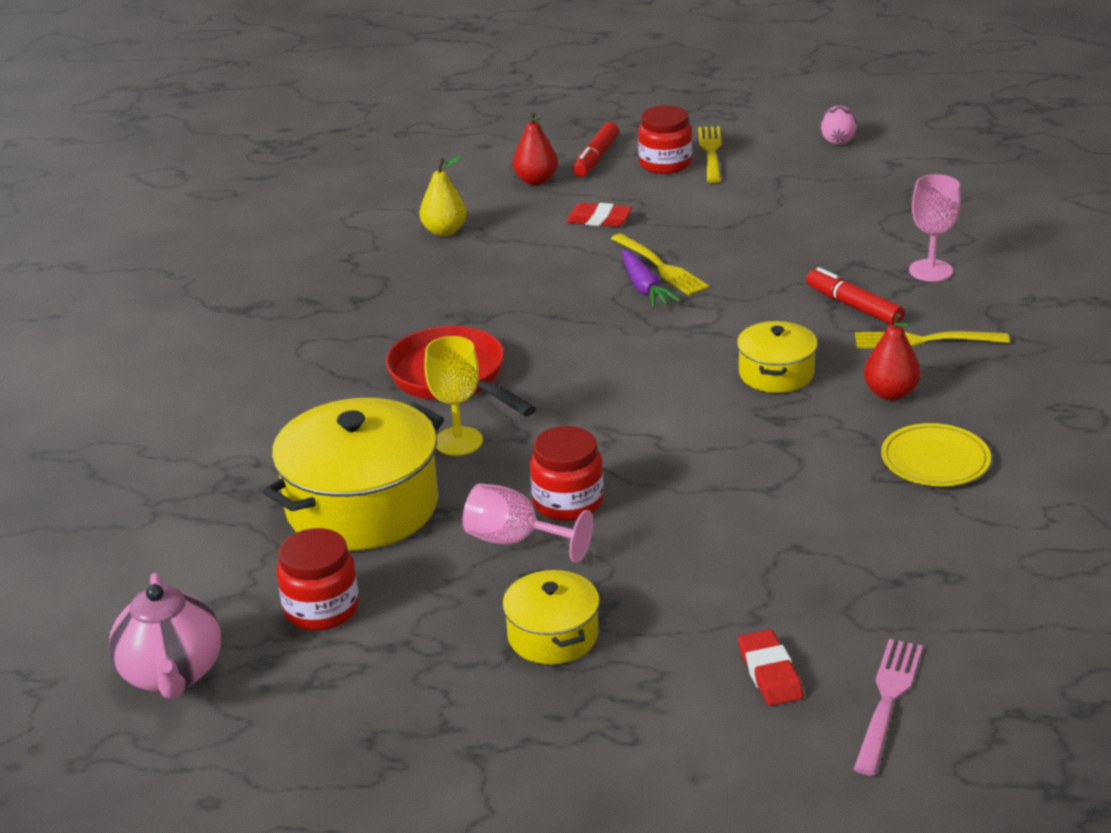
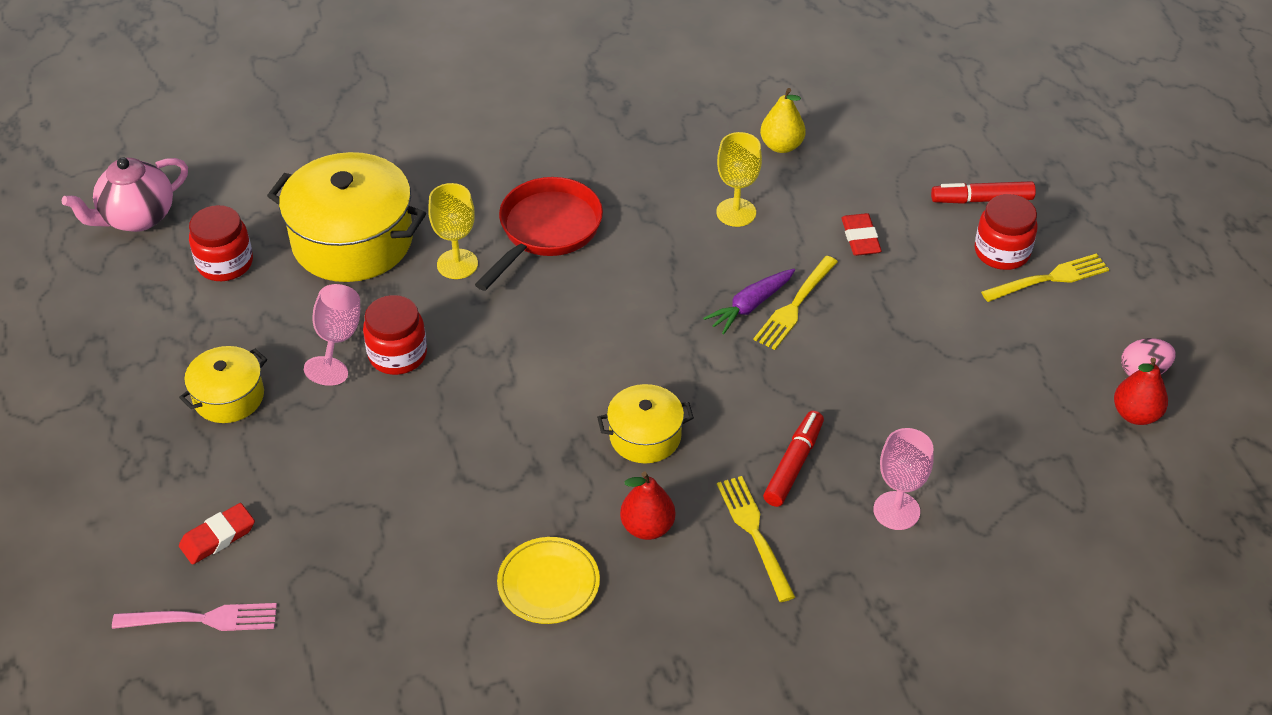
camera: 65 degrees right, 15 degrees up
(515, 271) = (736, 212): none -> yellow goblet
(536, 180) = (910, 173): red pear -> red pear (1135, 414)

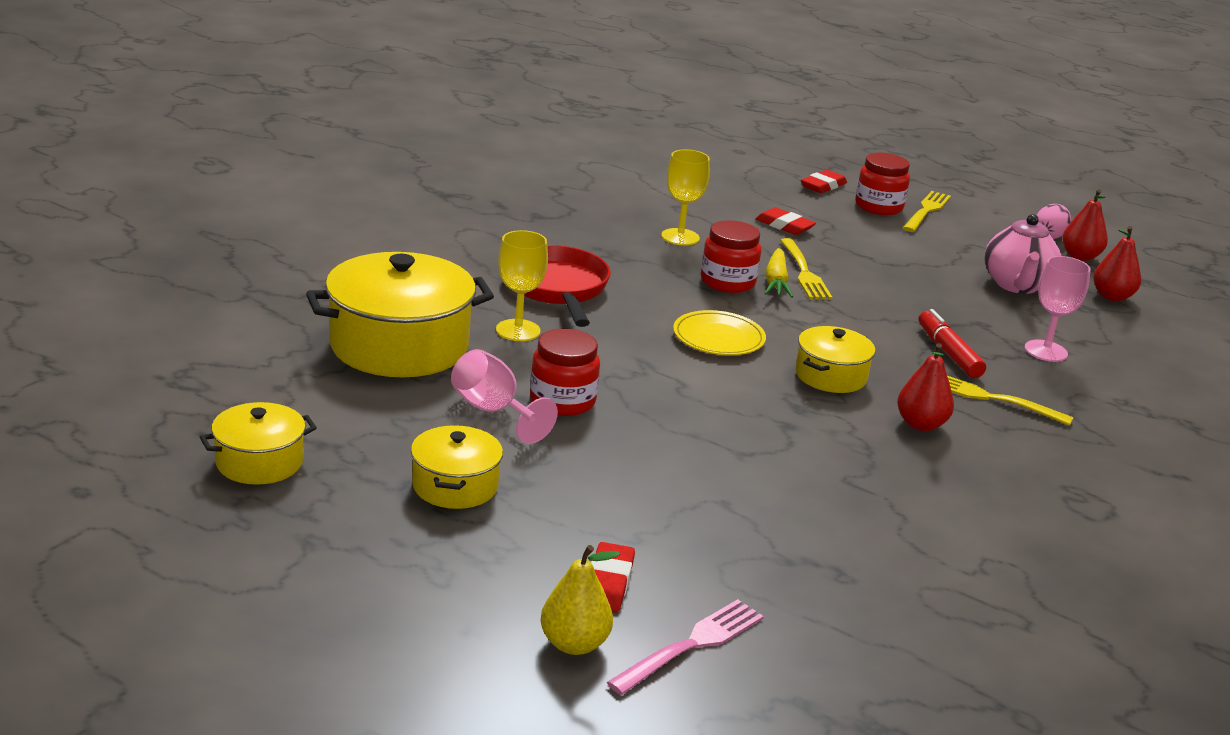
camera: 45 degrees left, 20 degrees down
(137, 218) = (145, 400): pink teapot -> pink teapot (1016, 285)
(139, 310) = (259, 462): none -> yellow pot
(225, 263) = (297, 400): red jar -> red jar (727, 282)
(548, 583) = (914, 486): yellow plate -> yellow plate (718, 338)
(750, 306) = (776, 282): purple carrot -> yellow carrot
(781, 146) = (650, 194): yellow pear -> yellow pear (574, 644)
(981, 199) = (823, 186): red marker -> red eraser
(1084, 482) = (1112, 297): none -> red pear

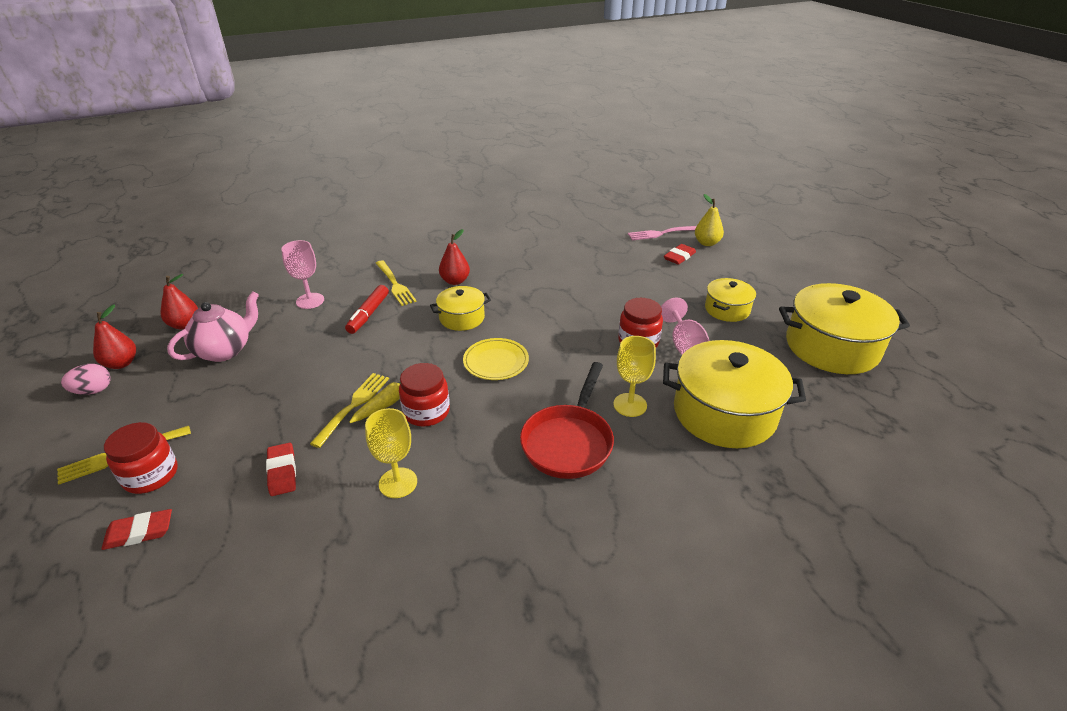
camera: 145 degrees left, 10 degrees up
(259, 462) = (832, 347): yellow pot -> yellow pot, size x1.87

